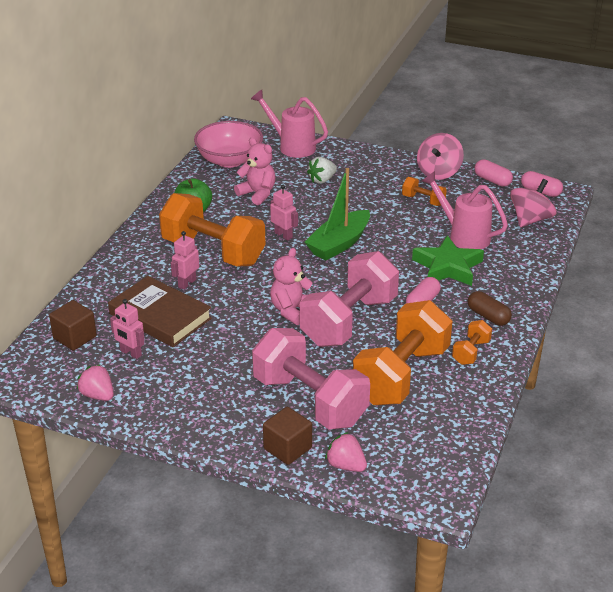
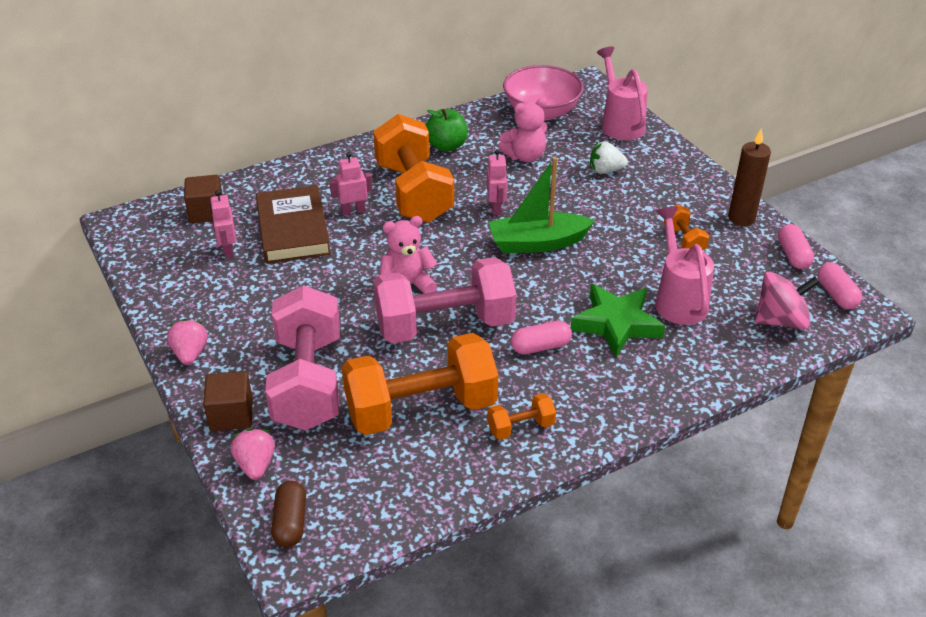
camera: 40 degrees right, 5 degrees up
(98, 395) = (157, 273): pink strawberry -> pink strawberry (190, 353)
(257, 194) = (525, 156): pink teddy bear -> pink teddy bear turned 75 degrees clockwise
(438, 172) = (741, 218): pink spinning top -> brown candle
(488, 316) = (589, 400): brown capsule -> brown capsule (290, 522)

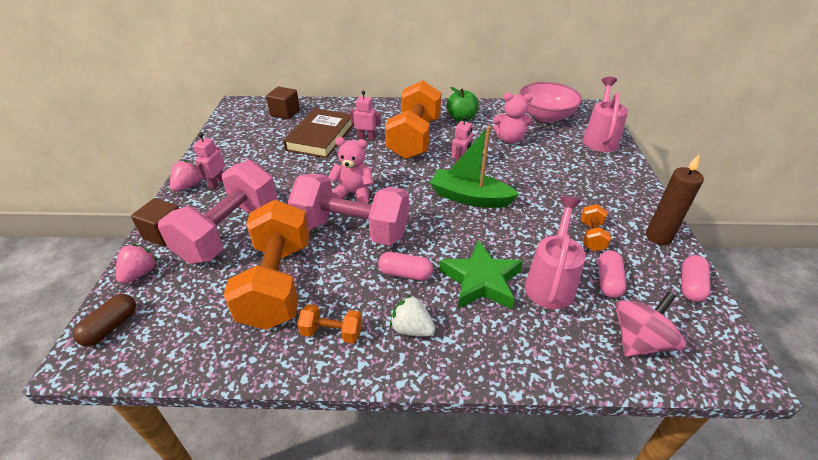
camera: 30 degrees right, 0 degrees up
(228, 250) = (273, 136): pink robot -> pink robot (217, 183)
(421, 409) = (277, 283): orange dumbbell -> orange dumbbell turned 75 degrees clockwise
(605, 170) = (563, 166): white strawberry -> white strawberry (412, 329)
(781, 320) = (639, 341): pink spinning top -> pink spinning top turned 60 degrees counterclockwise
(836, 295) = (717, 340): pink capsule -> pink capsule (608, 281)

